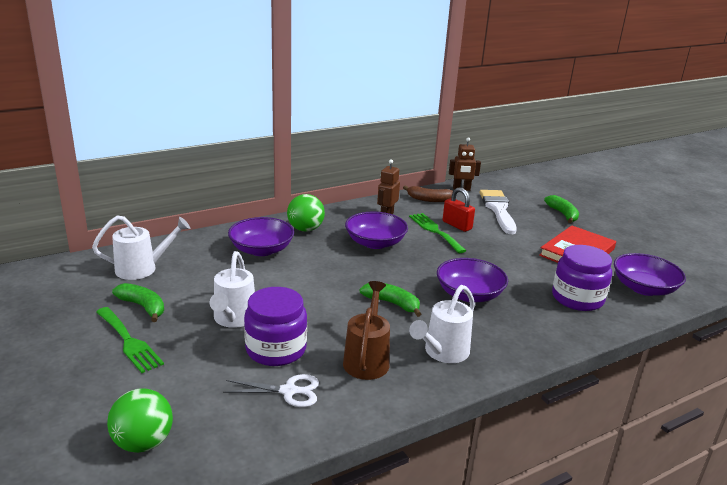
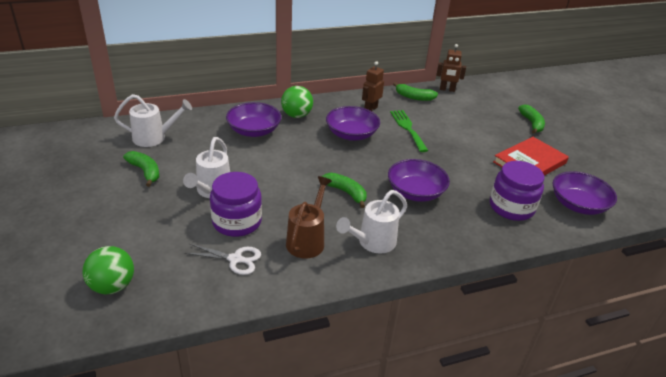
camera: 10 degrees right, 10 degrees up
(129, 341) = (126, 200): green fork -> none
(429, 199) = (414, 97): brown banana -> green banana
(457, 225) = (429, 125): red padlock -> none
(498, 209) = (473, 113): white brush -> none

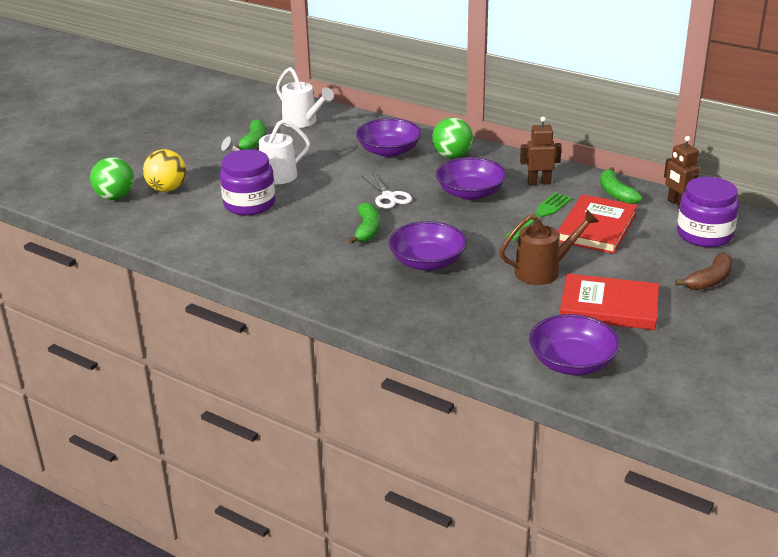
camera: 55 degrees right, 5 degrees down
(147, 250) = (167, 189): none -> yellow ball
(235, 259) = (204, 224): white scissors -> white scissors (388, 196)
(307, 240) = (272, 242): brown watering can -> brown watering can (543, 271)
(372, 242) = (313, 271): white watering can -> none
(443, 121) = (596, 228): none -> red book
(511, 207) = (493, 322): purple jar -> purple jar (704, 235)
(531, 123) = (709, 280): green banana -> brown banana

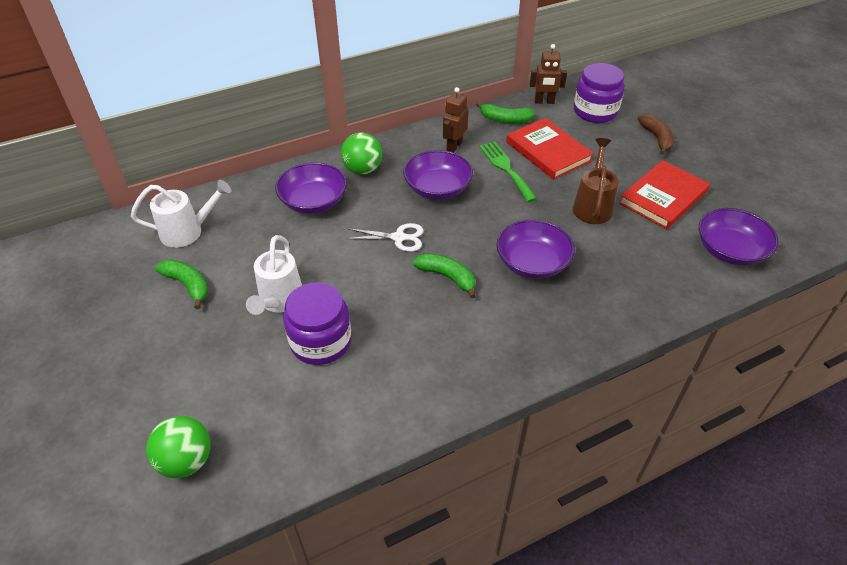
camera: 60 degrees left, 15 degrees up
(167, 189) = (217, 401): yellow ball -> none

